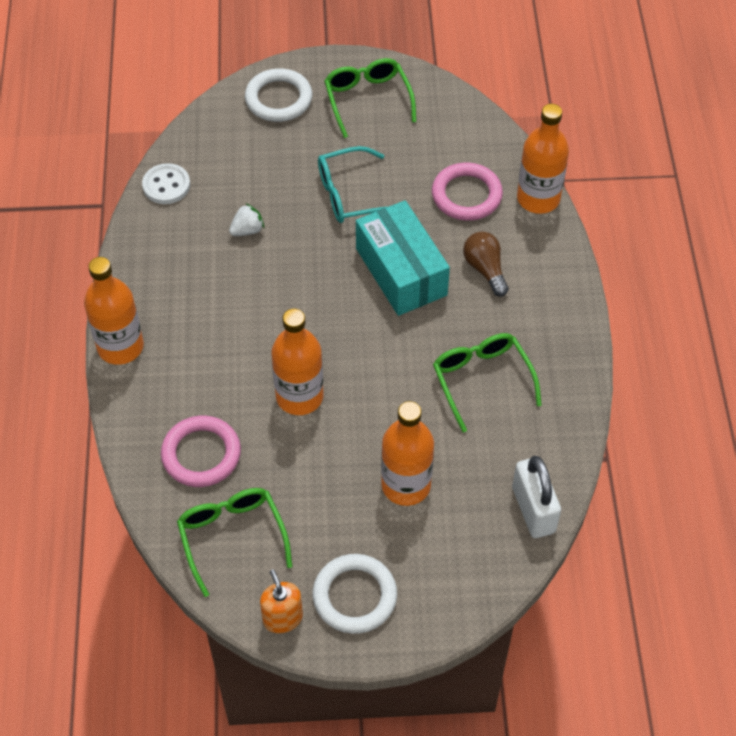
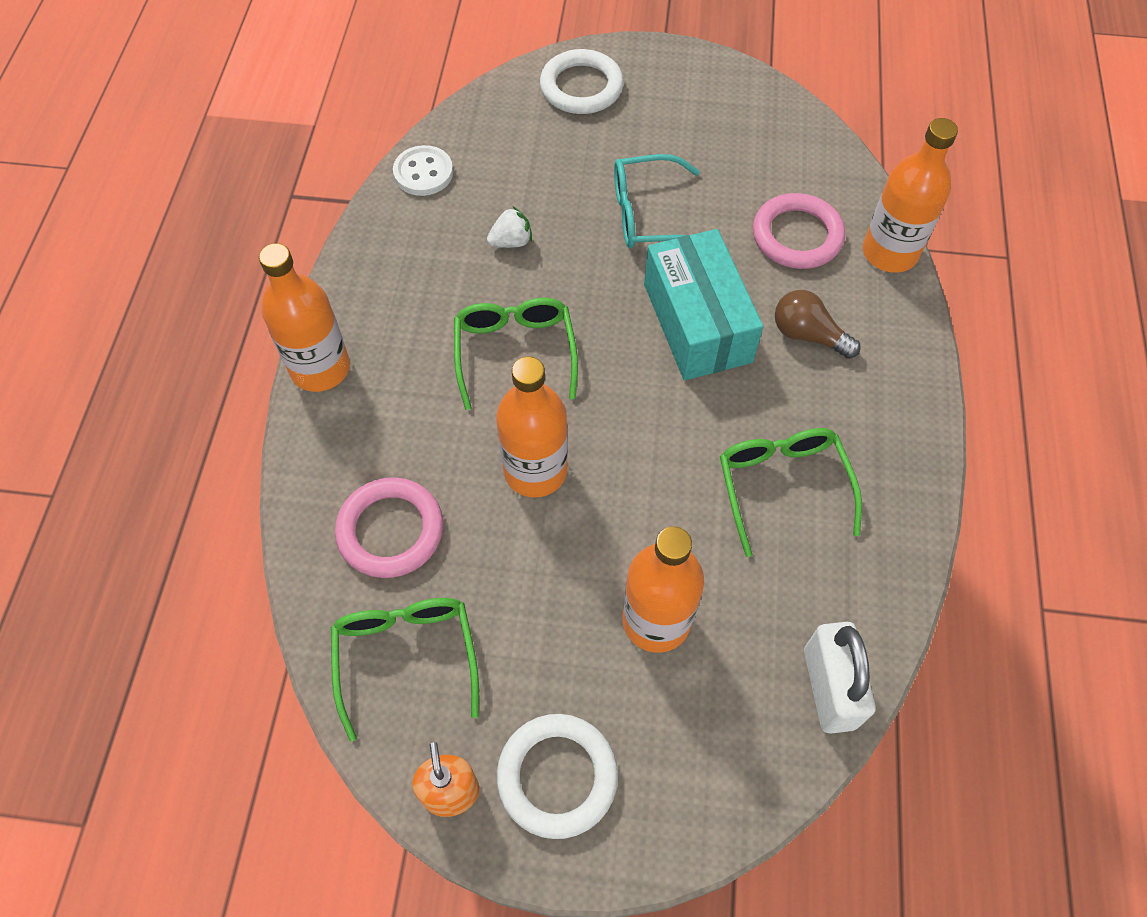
camera: 10 degrees right, 5 degrees up
(367, 100) = (690, 102): green glasses -> green glasses (515, 352)
(485, 269) = (808, 335): brown light bulb -> brown light bulb turned 45 degrees counterclockwise

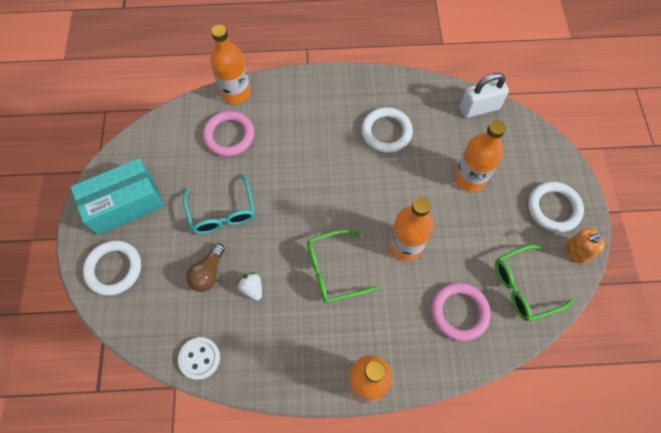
camera: 100 degrees left, 5 degrees up
(697, 322) = (296, 179): turquoise box -> turquoise box (124, 204)
(782, 486) = (386, 132): green glasses -> white ring
(808, 335) = (295, 127): brown light bulb -> brown light bulb (208, 273)

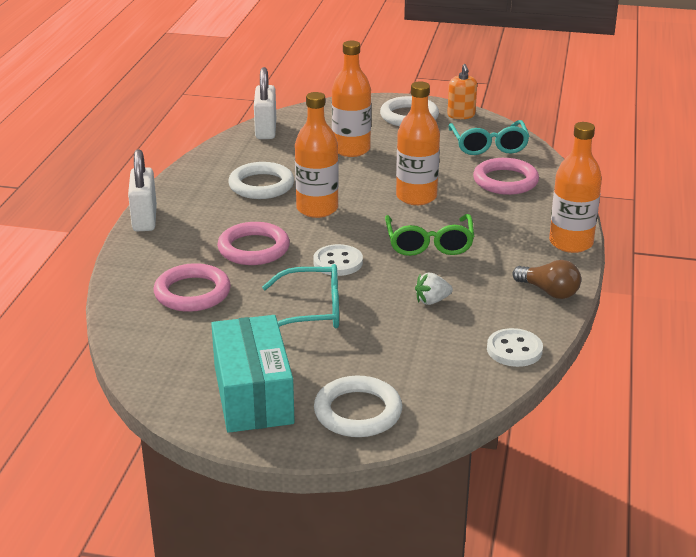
camera: 75 degrees left, 35 degrees down
(208, 273) = (397, 331): brown light bulb -> brown light bulb (549, 292)
(236, 93) = (123, 280): orange bottle -> orange bottle (317, 209)
(289, 212) = (338, 262): none -> white button
(294, 154) = (253, 248): none -> pink ring
(314, 77) = (144, 219): none -> white padlock
(523, 287) = (489, 146): green glasses -> turquoise glasses

